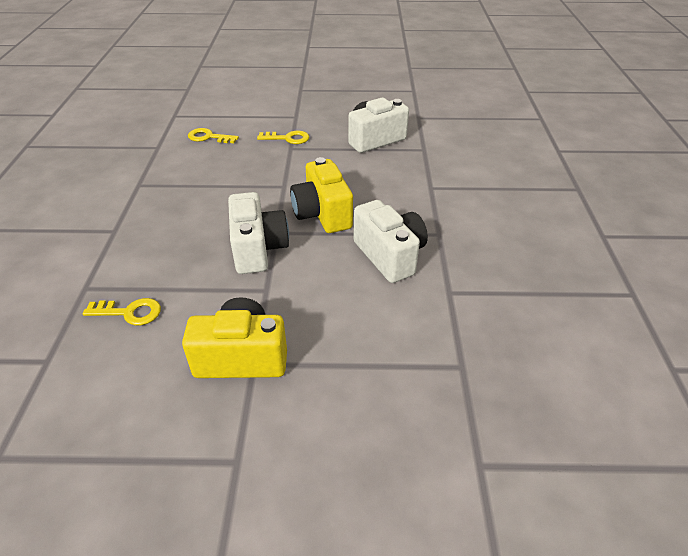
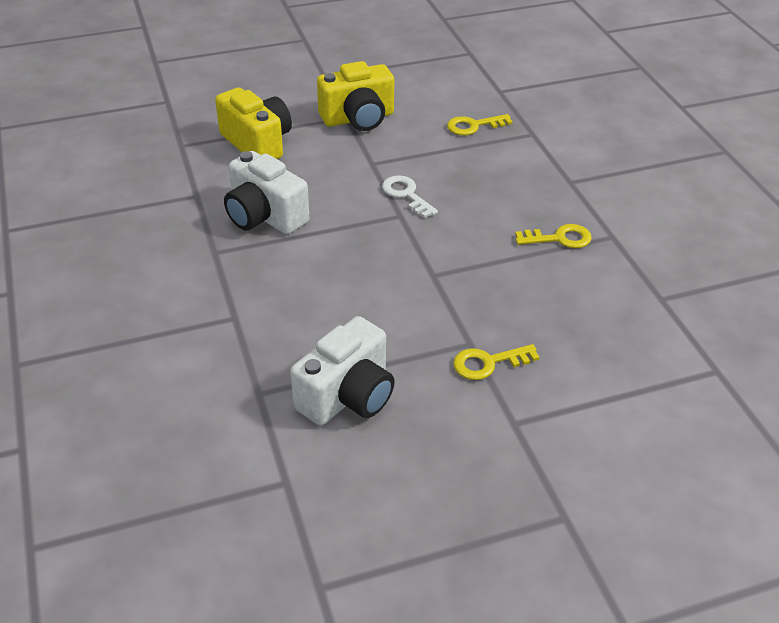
camera: 160 degrees right, 0 degrees up
(209, 137) = (610, 335): yellow key -> yellow key (559, 238)
(258, 249) = (406, 195): white camera -> white key
(322, 214) = (361, 247): yellow camera -> yellow camera (257, 143)

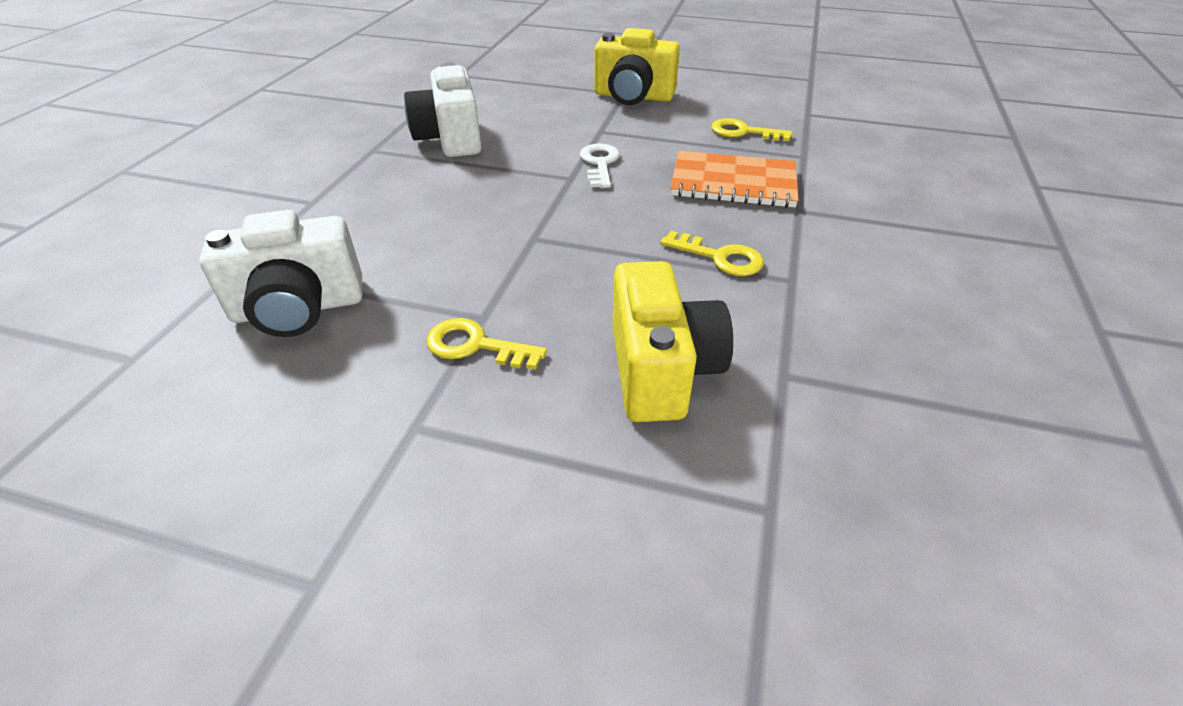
camera: 35 degrees right, 0 degrees up
(257, 143) = (520, 89): yellow camera -> yellow camera (661, 370)
(511, 175) = (733, 182): none -> orange notebook

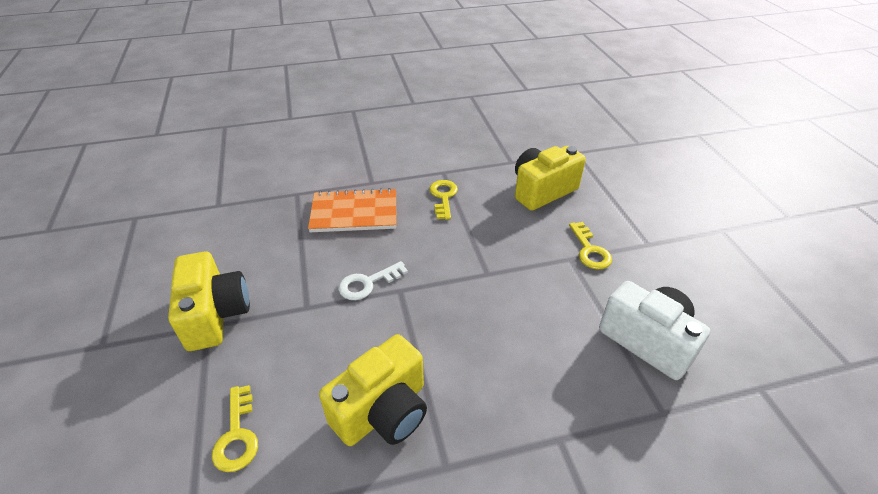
camera: 120 degrees left, 0 degrees up
(450, 139) = (383, 411): white camera -> yellow camera
(733, 182) = (354, 213): orange notebook -> orange notebook turned 75 degrees counterclockwise
(743, 132) = (269, 227): yellow key -> yellow key (237, 435)

